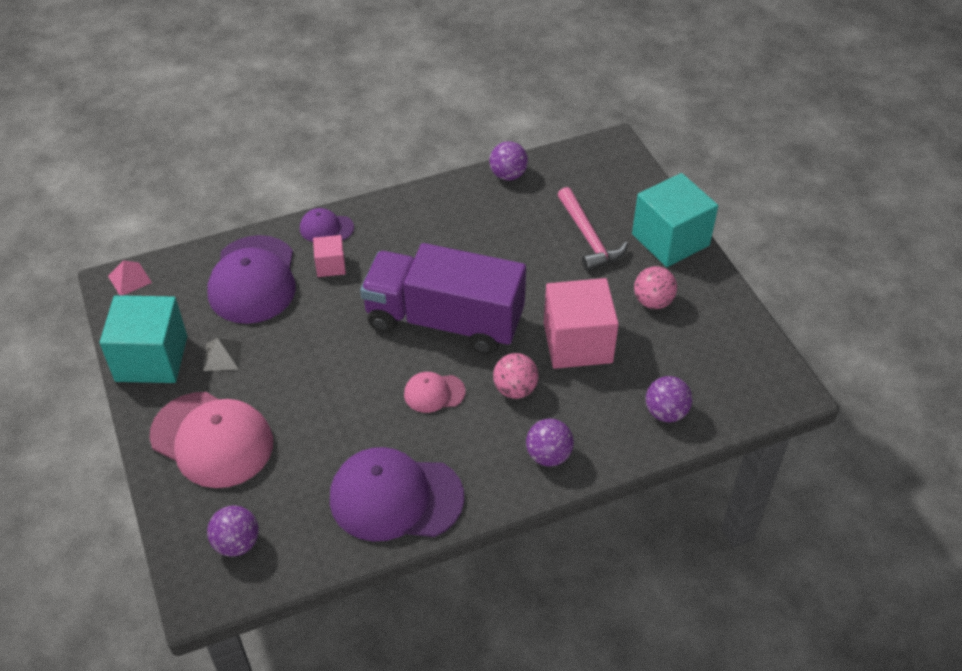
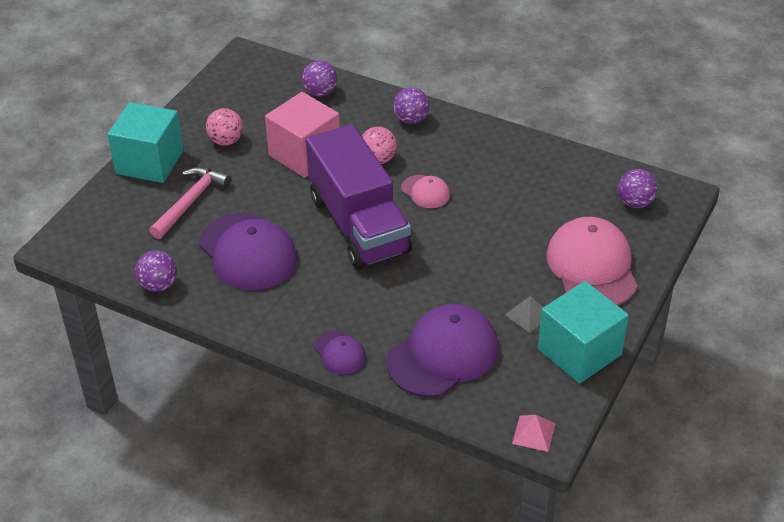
camera: 130 degrees left, 5 degrees down
(330, 265) = (376, 320): pink cube -> none
(395, 498) = (520, 160): purple cap -> purple cap (248, 252)

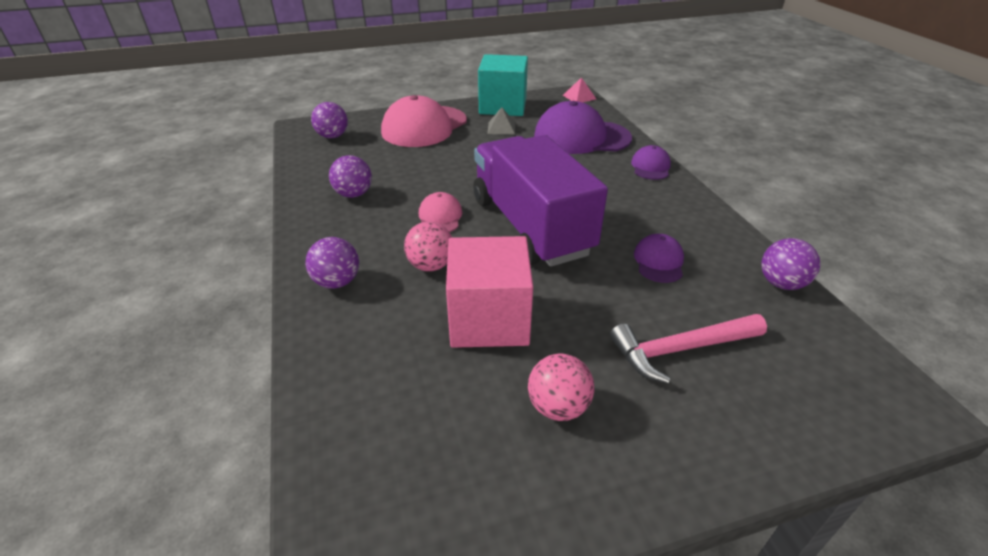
camera: 135 degrees left, 5 degrees down
(149, 162) = (699, 452): turquoise cube -> none
(248, 252) = (658, 261): purple cap -> purple cap, size x0.49
(320, 92) = (356, 391): purple ball -> purple ball (354, 194)
(359, 225) = (530, 226): purple truck -> purple truck turned 45 degrees counterclockwise

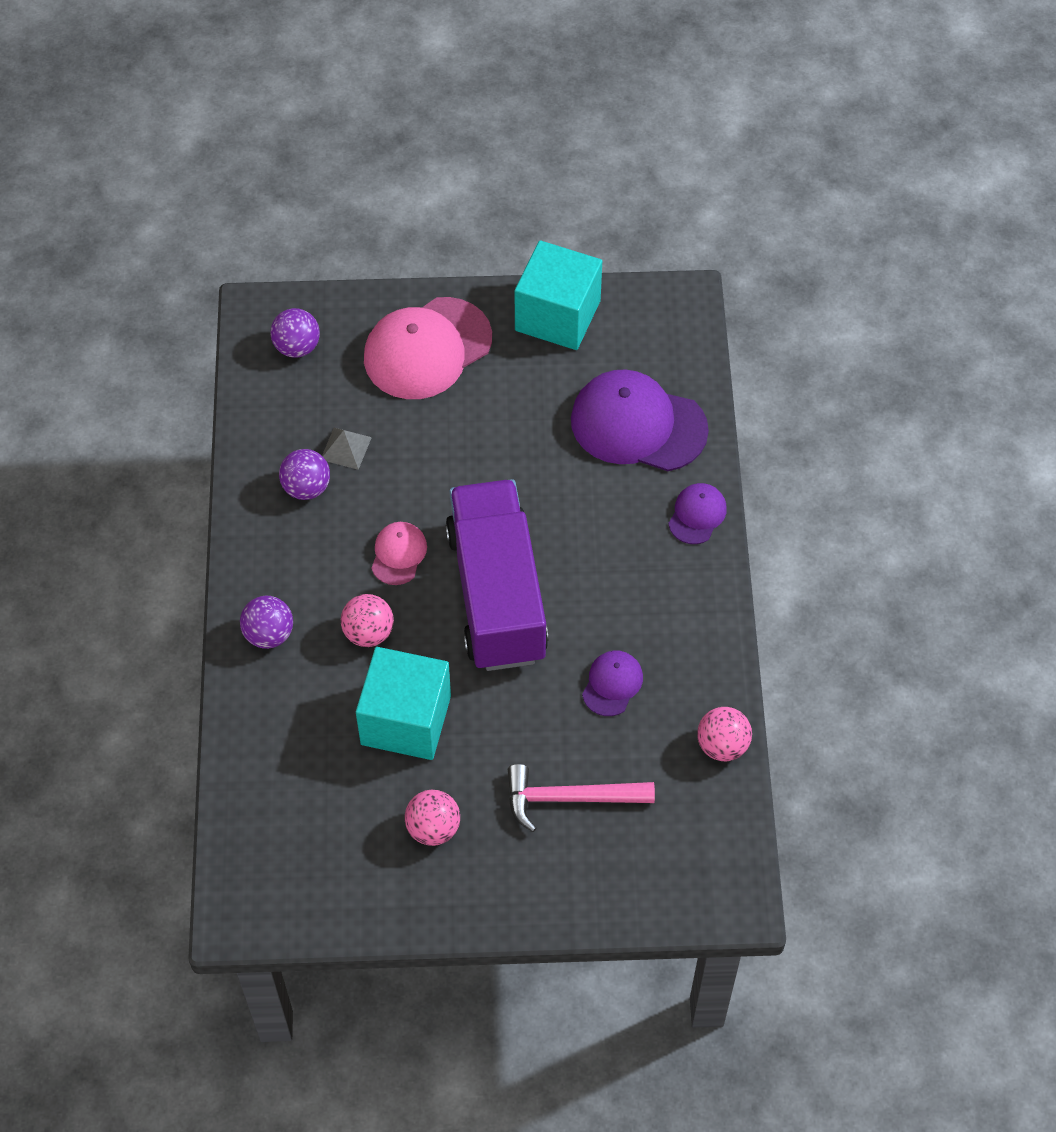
camera: 15 degrees right, 20 degrees up
(489, 319) = (406, 720): pink cube -> turquoise cube
(501, 128) = (534, 376): grey pyramid -> grey pyramid (346, 448)
(579, 97) = (685, 312): pink pyramid -> none
(781, 283) = (722, 745): purple ball -> pink ball

